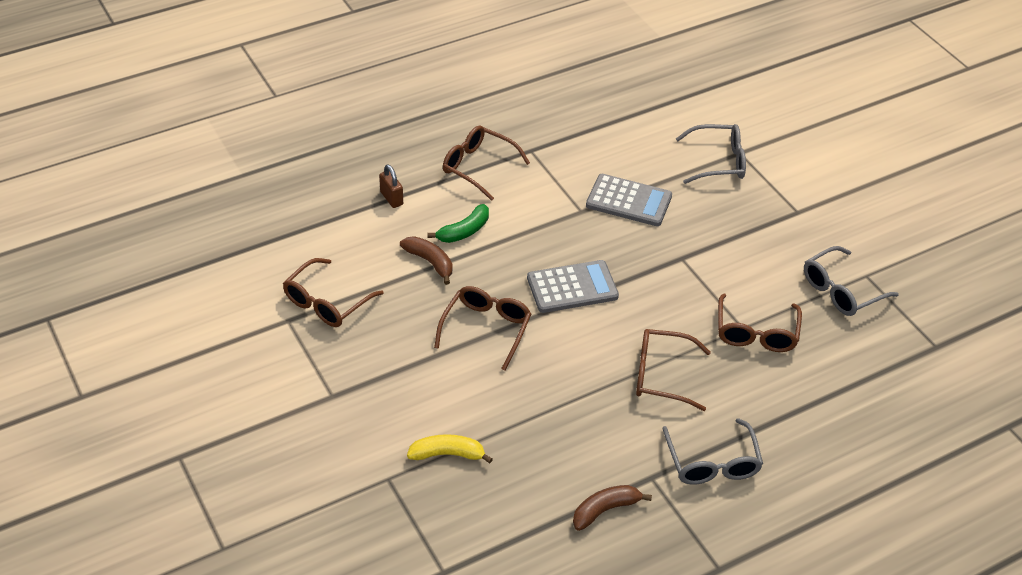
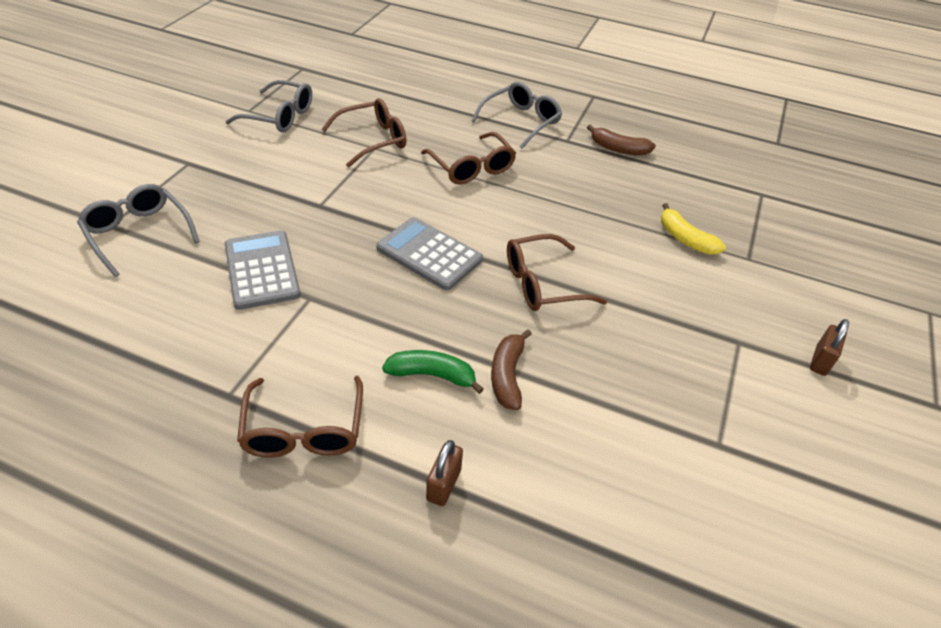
camera: 130 degrees left, 0 degrees up
(272, 427) = (820, 361): none -> brown padlock
(327, 302) = (658, 427): brown glasses -> none

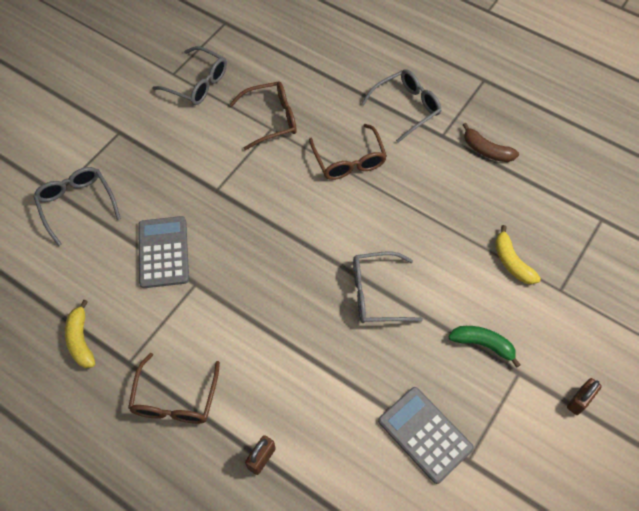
camera: 15 degrees right, 15 degrees up
(155, 377) = (81, 340): none -> yellow banana
(429, 254) = (293, 252): grey calculator -> grey calculator (424, 434)
(432, 375) = (272, 367): green banana -> green banana (483, 344)
(507, 375) = (327, 376): brown banana -> none
(542, 283) = (376, 293): brown glasses -> grey glasses

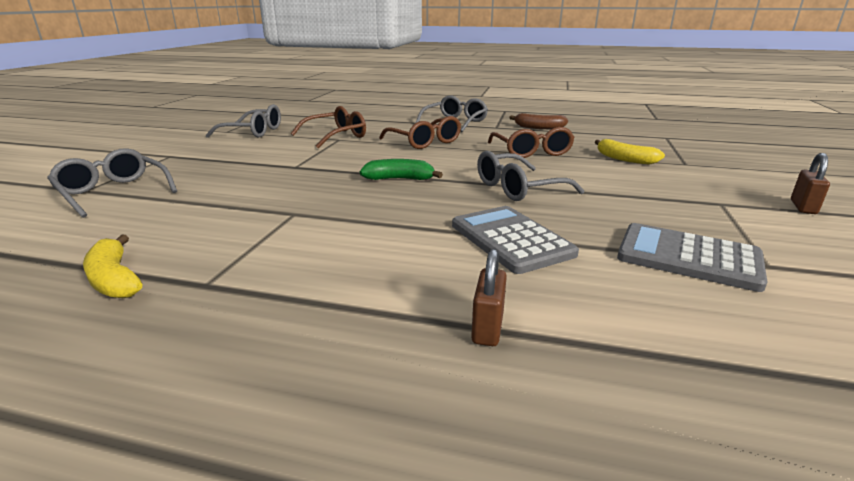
camera: 20 degrees left, 35 degrees down
(163, 252) = (241, 202): grey calculator -> grey calculator (510, 239)
(175, 399) = (301, 301): brown glasses -> brown glasses (531, 151)
(483, 344) = (662, 196): green banana -> green banana (400, 179)

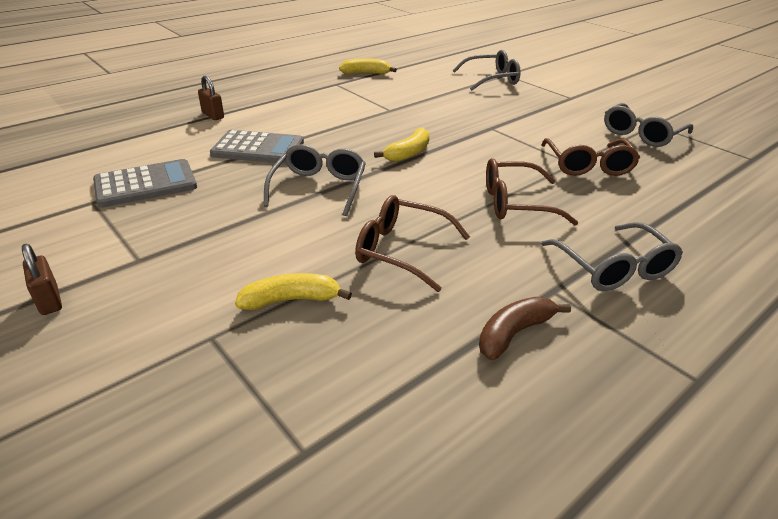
camera: 125 degrees right, 10 degrees up
(400, 179) = (408, 153): green banana -> yellow banana

